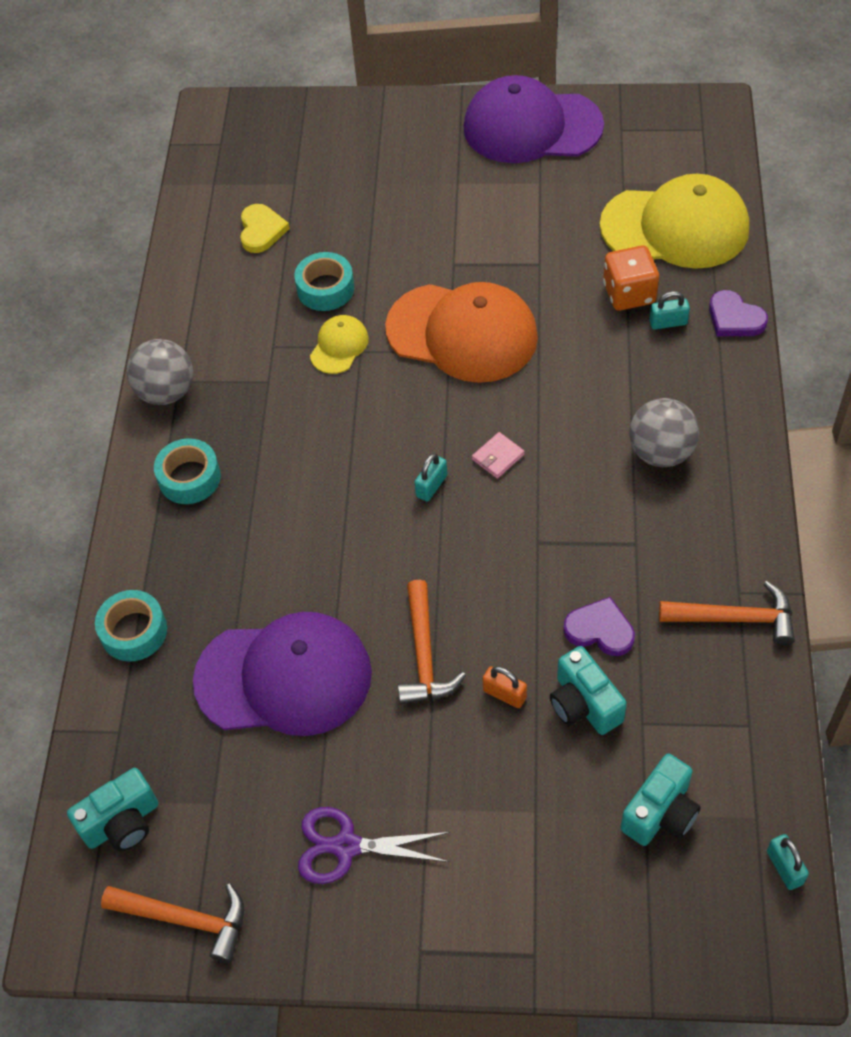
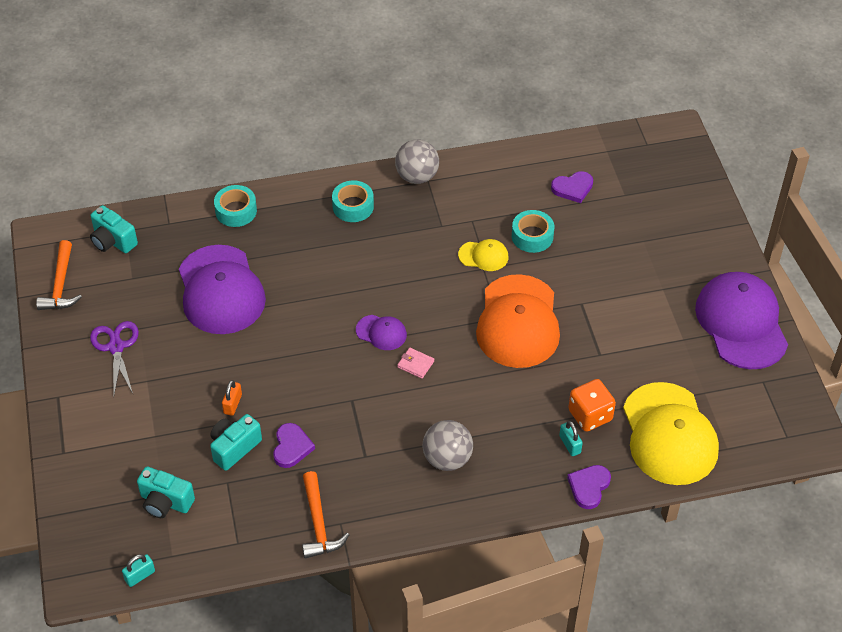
camera: 70 degrees right, 5 degrees down
(261, 230) = (573, 188): yellow heart -> purple heart
(424, 655) = (251, 356): orange hammer -> none
(431, 486) = (381, 332): turquoise padlock -> purple cap

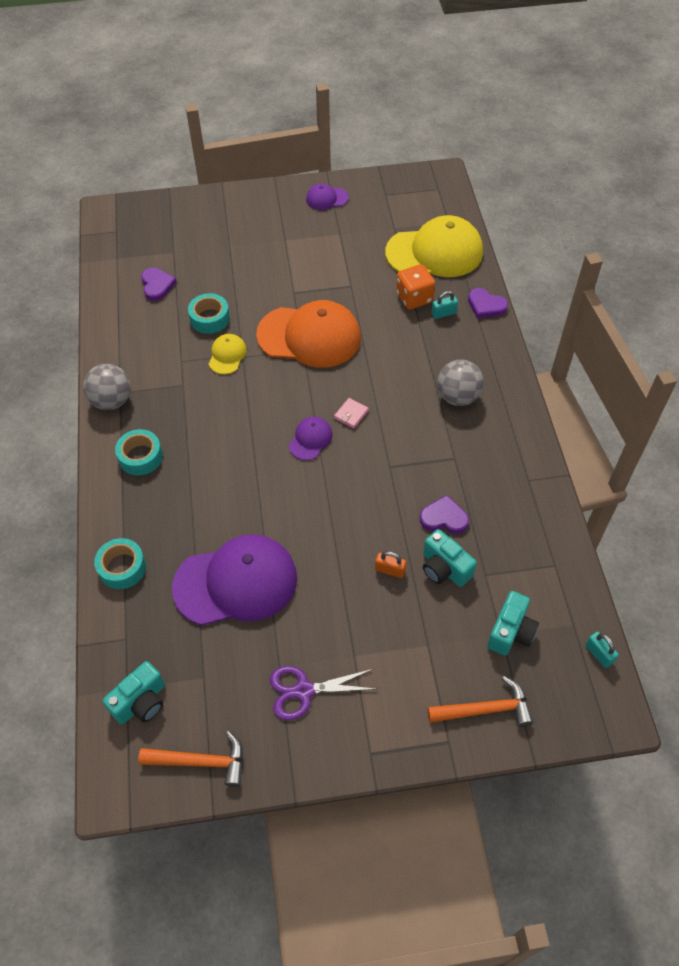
camera: 85 degrees left, 5 degrees up
(319, 524) = (530, 497): orange hammer -> orange hammer (485, 709)
(741, 323) = (326, 198): purple cap -> purple cap, size x0.46

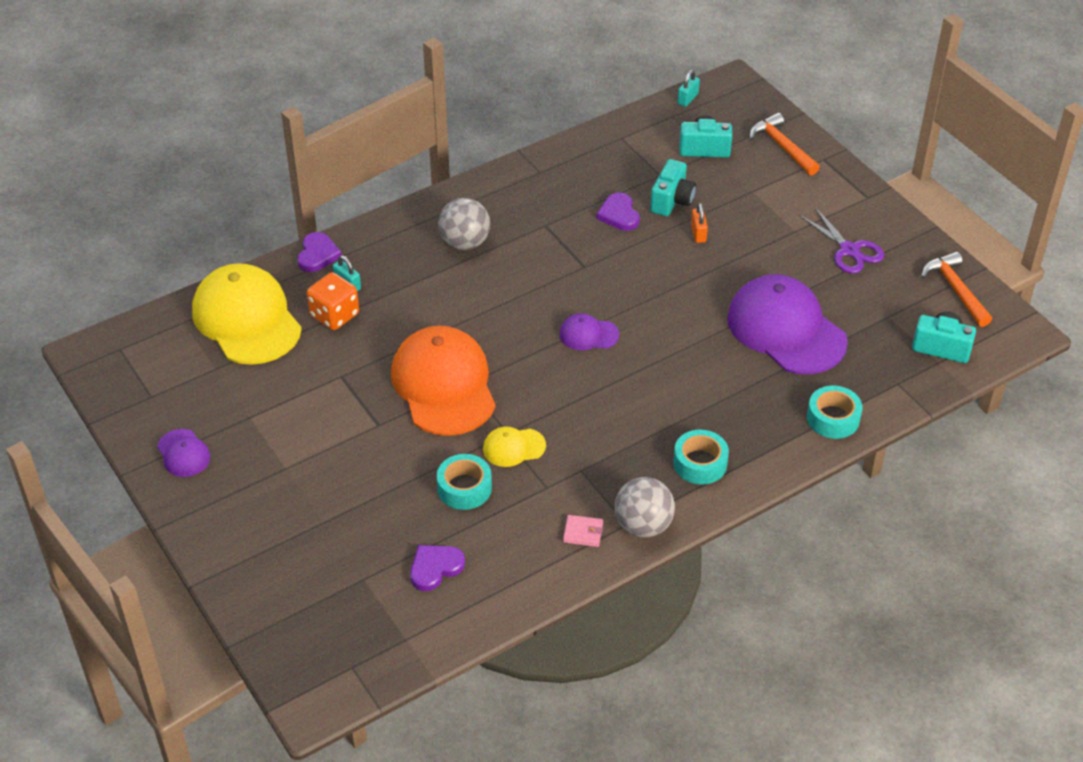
camera: 115 degrees left, 10 degrees down
(351, 414) = (536, 314): pink wallet -> pink wallet (583, 532)

